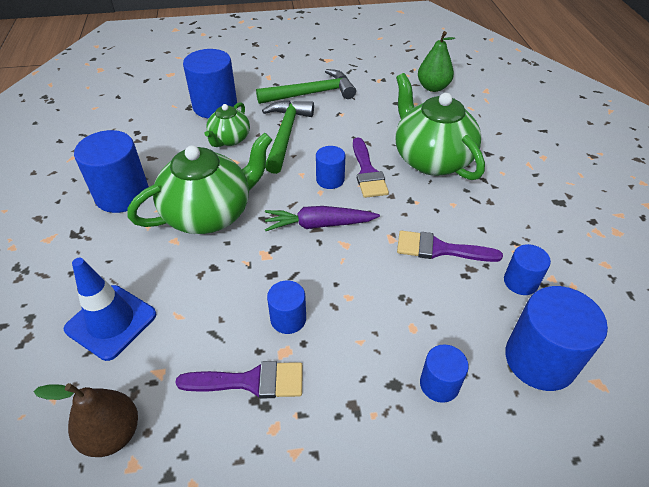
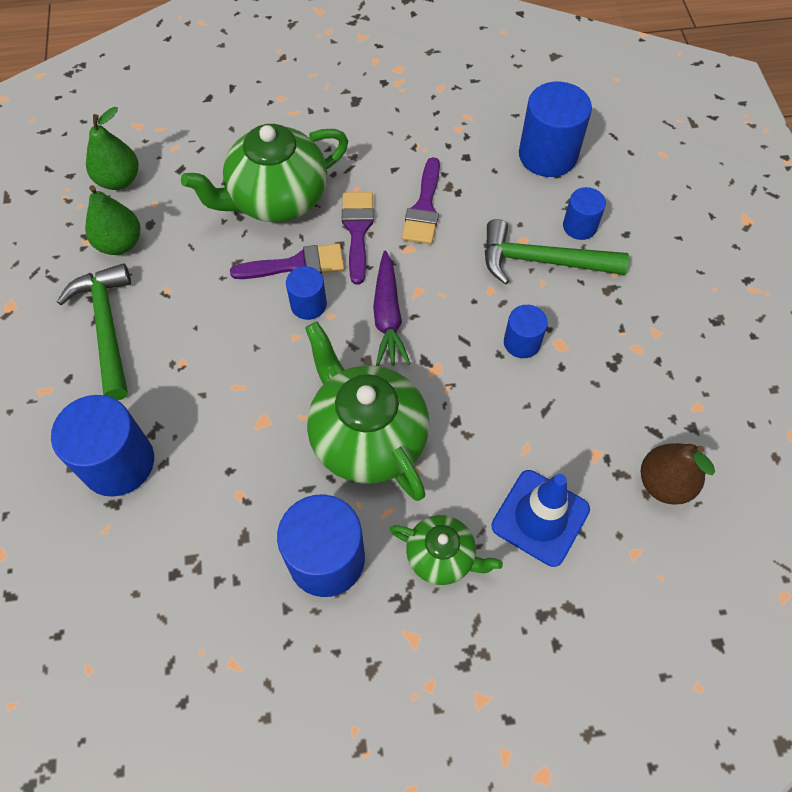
camera: 90 degrees left, 15 degrees up
(229, 139) = (210, 431): green teapot -> green teapot (442, 556)
(250, 381) = (595, 371): purple brush -> purple brush (357, 230)
(285, 134) = (207, 358): green hammer -> green hammer (541, 261)
(378, 92) = (120, 243): none -> green pear
(520, 282) = (464, 151): blue cylinder -> none

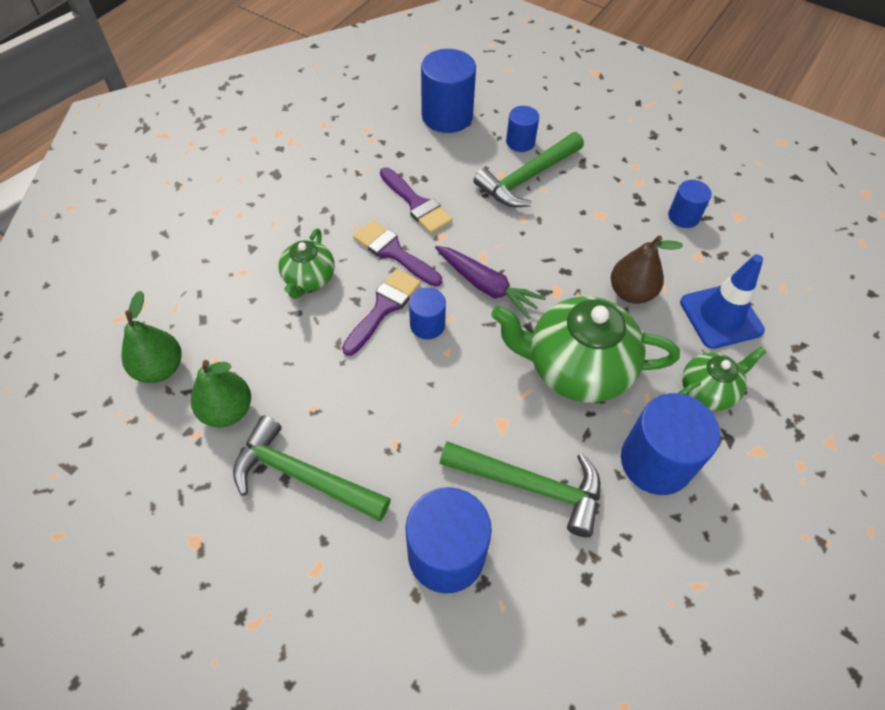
camera: 50 degrees left, 5 degrees down
(223, 480) = (531, 486): none -> green hammer
(277, 199) = (309, 279): green teapot -> green teapot, size x0.54
(522, 342) = (580, 232): blue cylinder -> blue cylinder (683, 216)
(664, 483) = (745, 239): brown pear -> brown pear (631, 292)

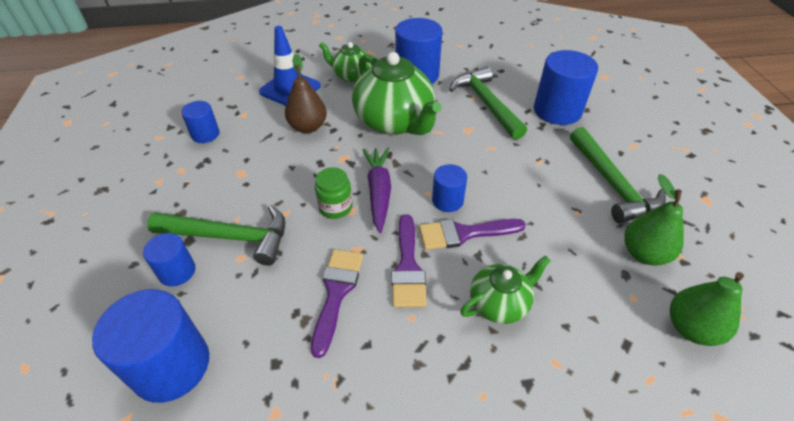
camera: 130 degrees left, 10 degrees down
(498, 249) = (335, 207): none -> green jar

